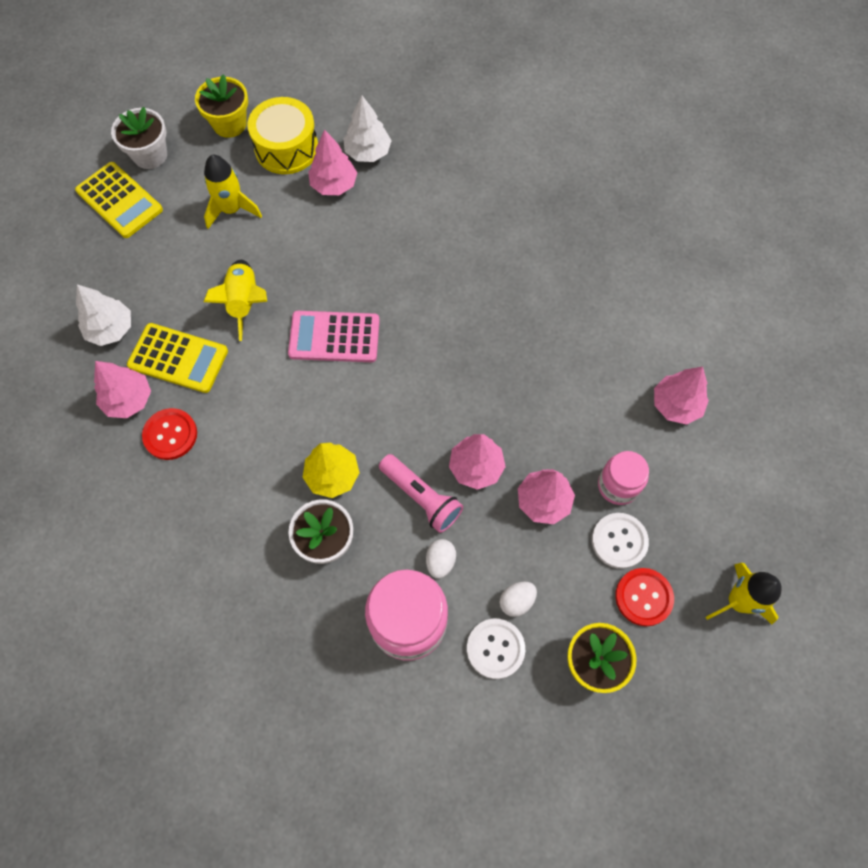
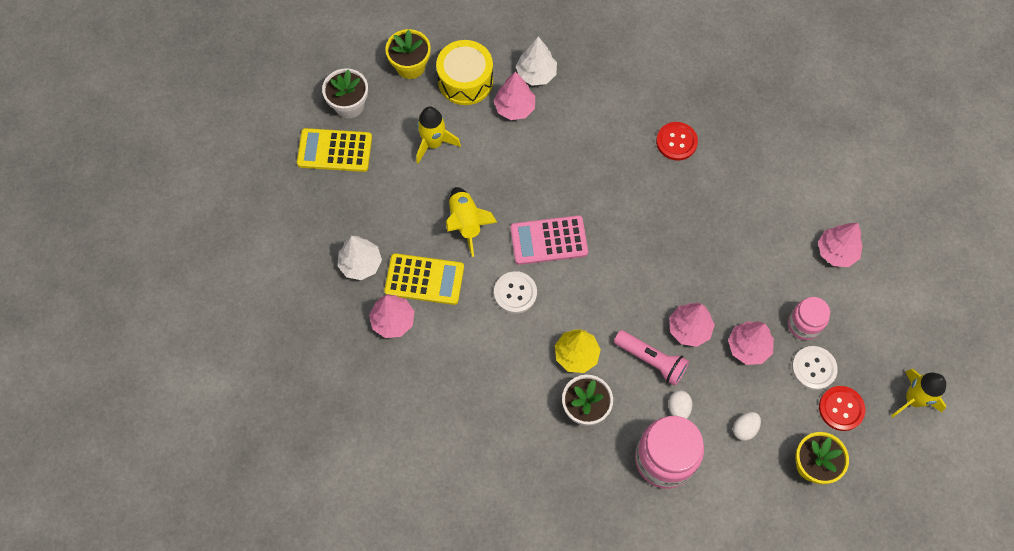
camera: 10 degrees left, 0 degrees up
(119, 200) = (335, 150): yellow calculator -> yellow calculator turned 150 degrees clockwise
(170, 435) = (436, 344): red button -> red button (676, 142)
(495, 648) = (736, 468): white button -> white button (515, 293)

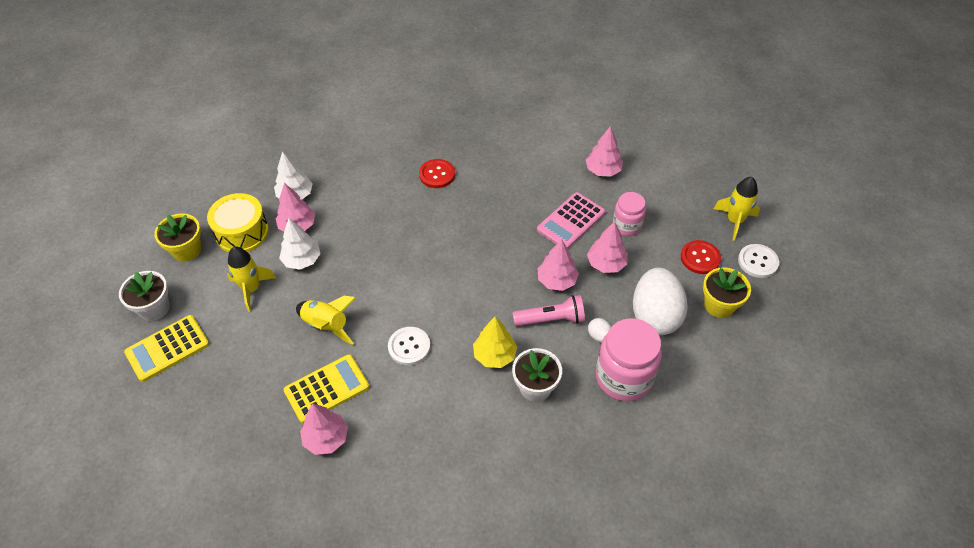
camera: 40 degrees left, 15 degrees down
(361, 264) = (261, 416): white tree -> white tree (302, 260)
(549, 240) = (402, 294): pink calculator -> pink calculator (571, 221)
(744, 429) = (655, 316): white egg -> white egg, size x2.40
(813, 368) = (659, 246): white button -> white button (758, 262)

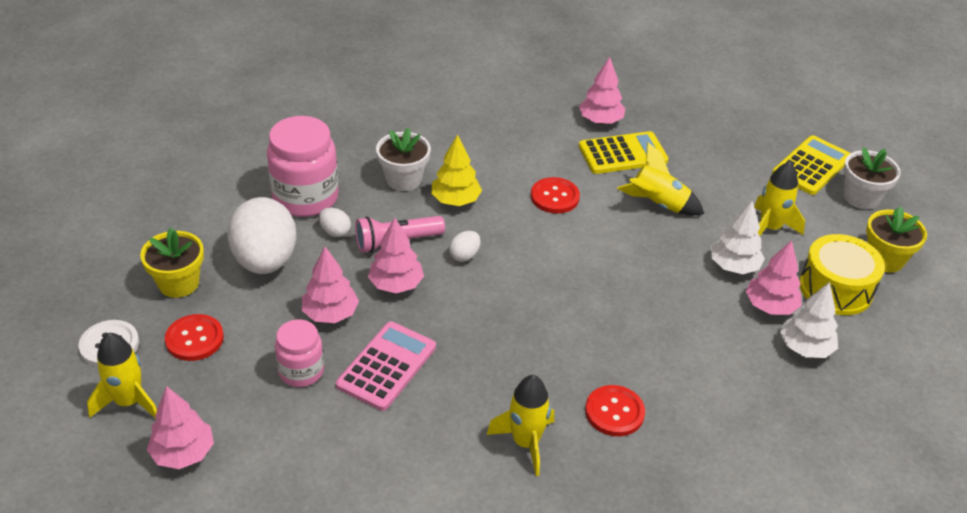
camera: 165 degrees right, 10 degrees down
(327, 389) = (623, 154): yellow calculator -> yellow calculator turned 150 degrees counterclockwise
(409, 347) = (554, 197): white button -> red button
(496, 166) = (525, 442): none -> yellow rocket
(500, 298) = (464, 255): none -> white egg
(603, 170) = (342, 461): pink tree -> pink tree (183, 453)

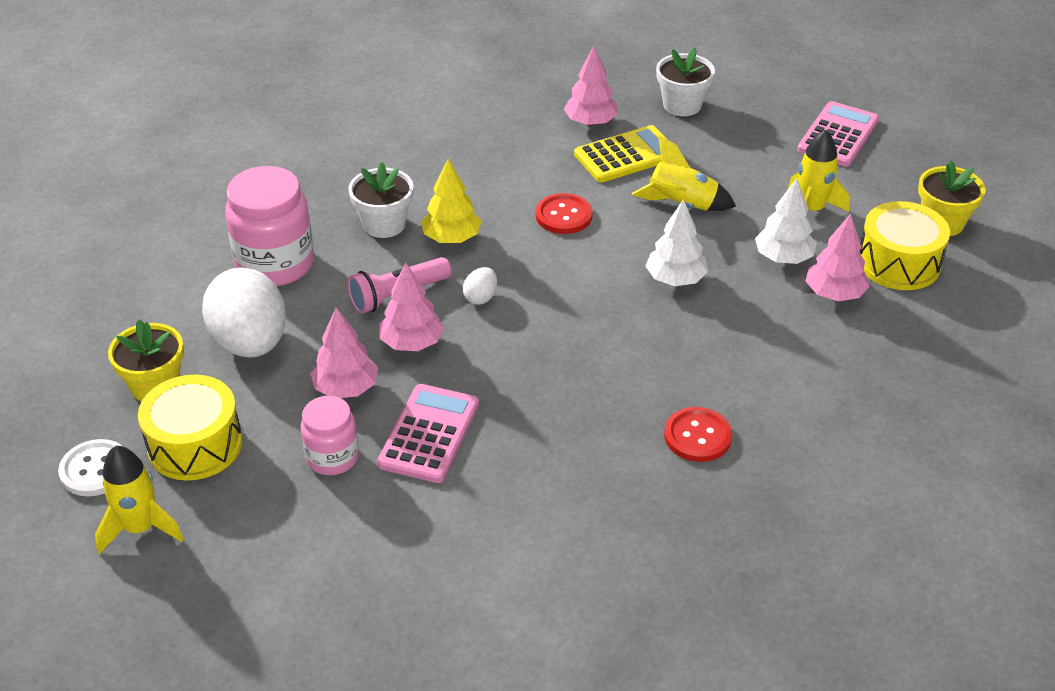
camera: 10 degrees left, 0 degrees up
(183, 453) = (224, 572): pink tree -> none
(194, 339) = (195, 444): red button -> yellow drum
(335, 232) = (322, 296): white egg -> none
(525, 442) = (609, 487): yellow rocket -> none
(805, 348) = (883, 331): white tree -> white tree (675, 279)
(811, 166) = (838, 135): yellow calculator -> pink calculator
(861, 197) = (900, 160): white flower pot -> white flower pot (682, 105)

